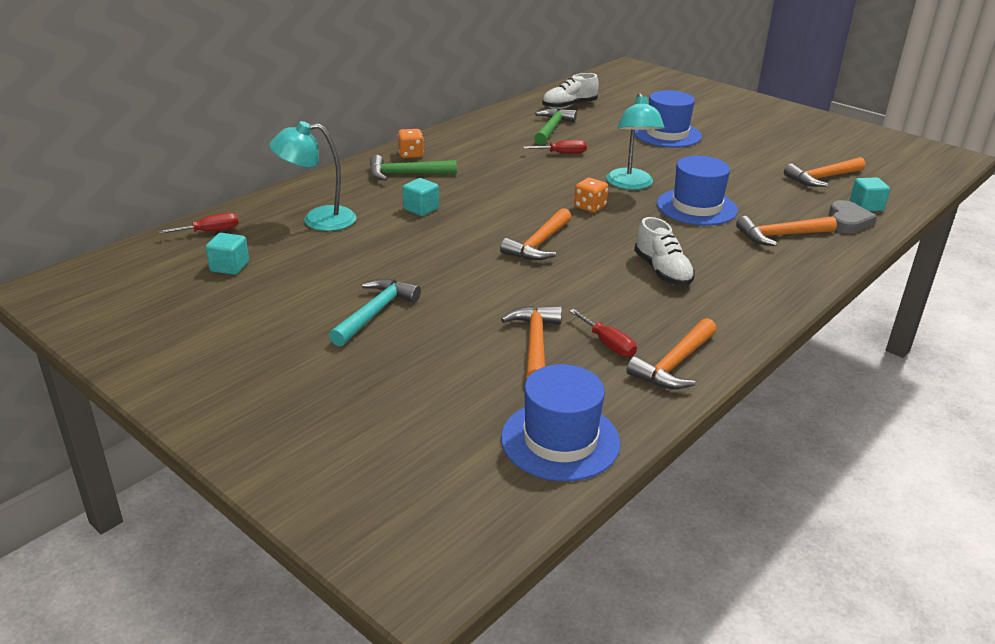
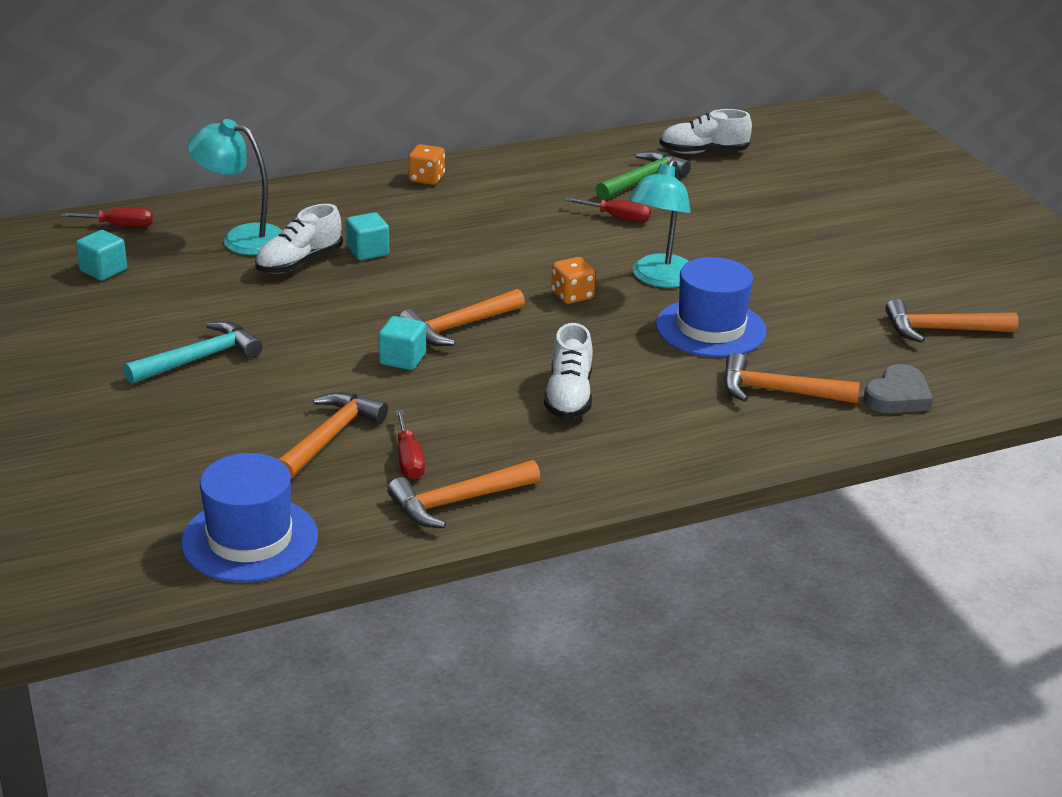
camera: 25 degrees right, 0 degrees up
(379, 227) = (299, 262): none -> white shoe
(406, 174) = (395, 204): green hammer -> none
(667, 134) = (793, 220): blue hat -> none
(866, 206) = (953, 383): turquoise cube -> turquoise cube (402, 359)

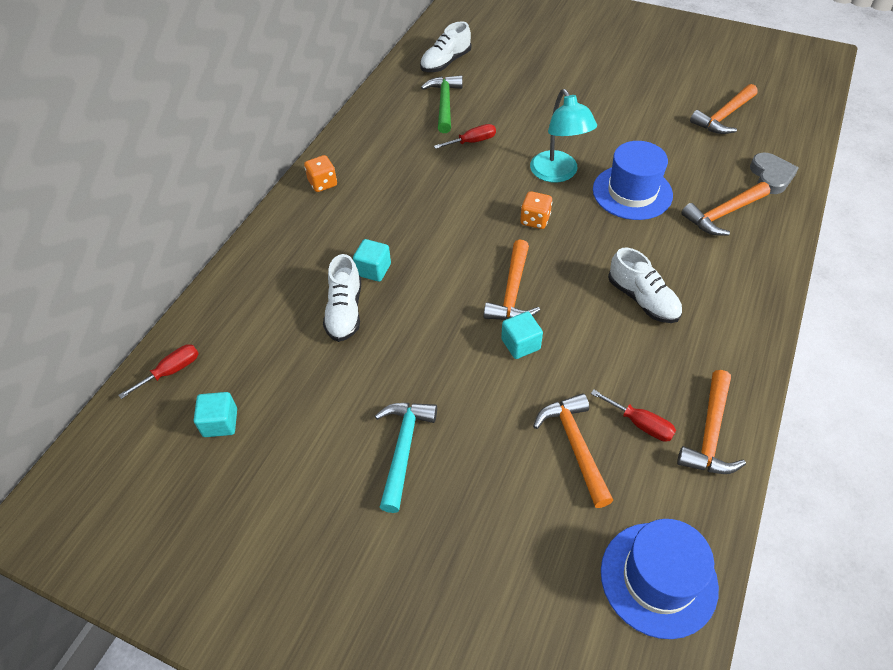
camera: 40 degrees left, 20 degrees up
(242, 238) = (276, 318): turquoise lamp -> none

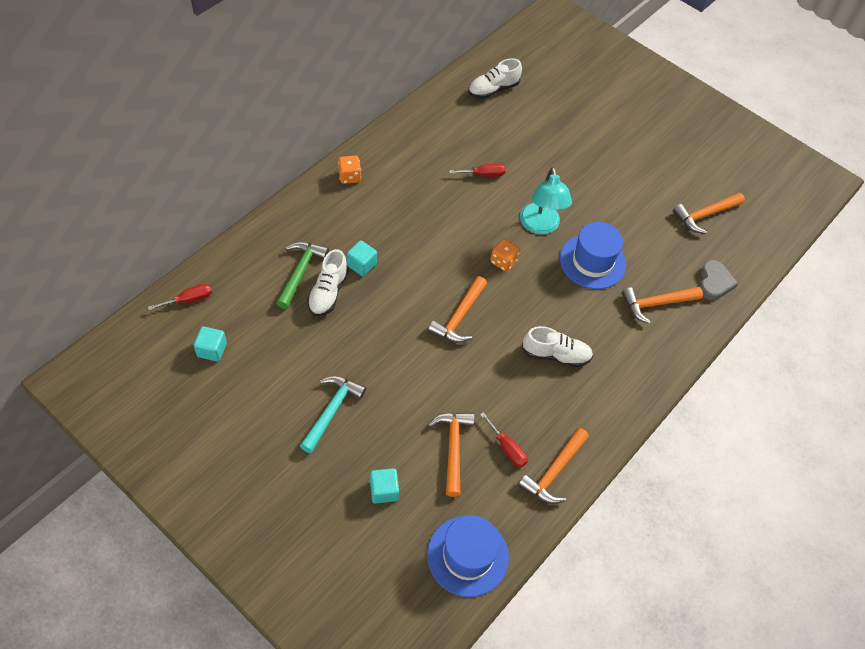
camera: 10 degrees right, 5 degrees up
(444, 104) = (475, 131): green hammer -> green hammer (300, 272)
(520, 344) = (447, 360): turquoise cube -> turquoise cube (384, 490)
(642, 299) = (555, 354): white shoe -> white shoe turned 60 degrees counterclockwise

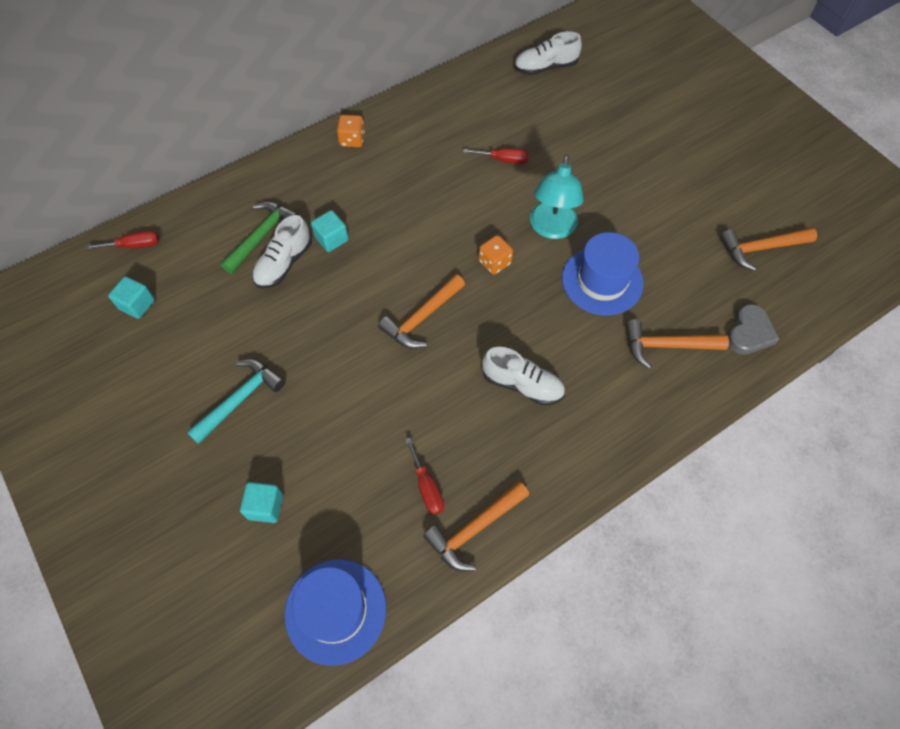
camera: 20 degrees right, 5 degrees up
(453, 448) = (362, 473): orange hammer -> none

